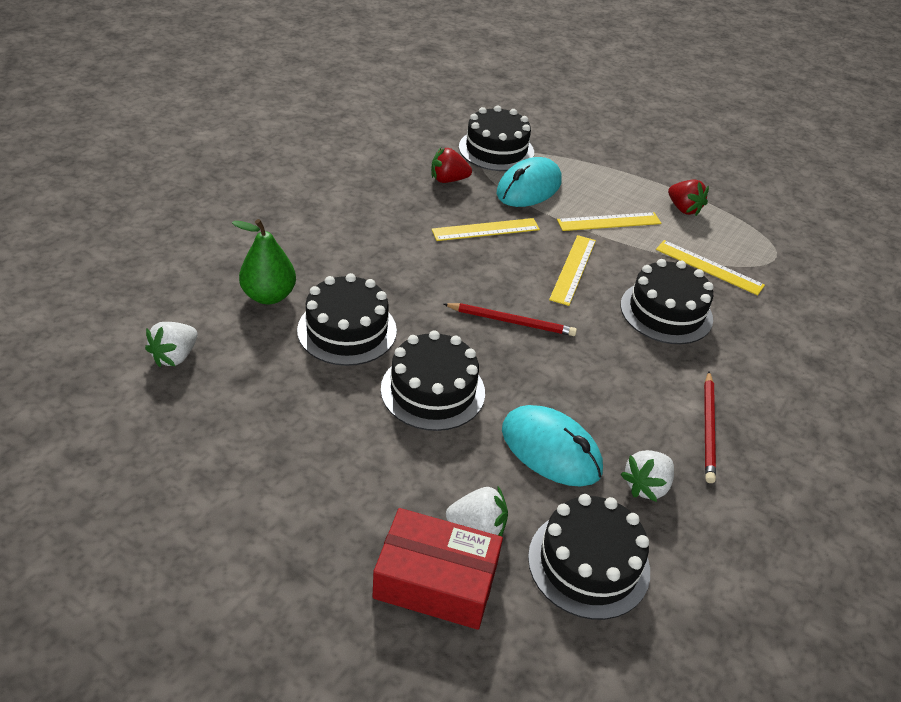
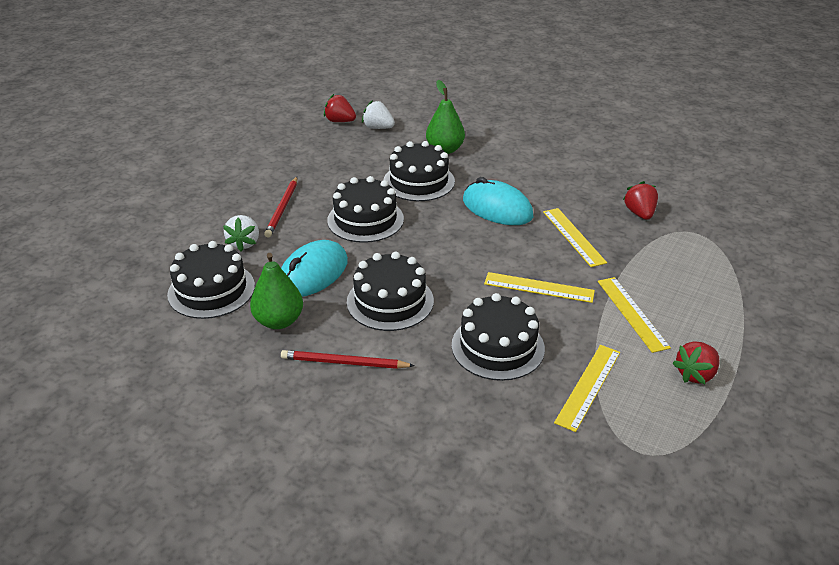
camera: 90 degrees right, 5 degrees down
(132, 400) = (340, 121): none -> red strawberry
(436, 580) = (206, 229): red box -> none
(496, 150) = (715, 239): black cake -> black cake (390, 301)
(511, 321) = (452, 253): red pencil -> red pencil (282, 208)
(528, 188) = (659, 260): turquoise mouse -> turquoise mouse (497, 208)
(646, 486) = (279, 321): white strawberry -> green pear

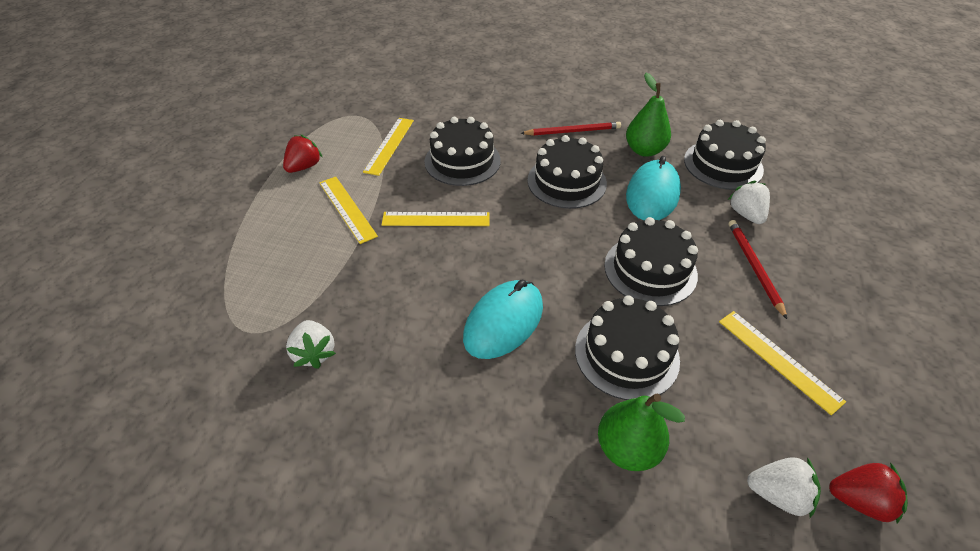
camera: 165 degrees right, 10 degrees up
(497, 208) = (503, 322): turquoise mouse -> turquoise mouse turned 75 degrees counterclockwise
(573, 236) = (403, 293): yellow ruler -> yellow ruler (778, 360)
(639, 213) = (314, 353): red strawberry -> white strawberry

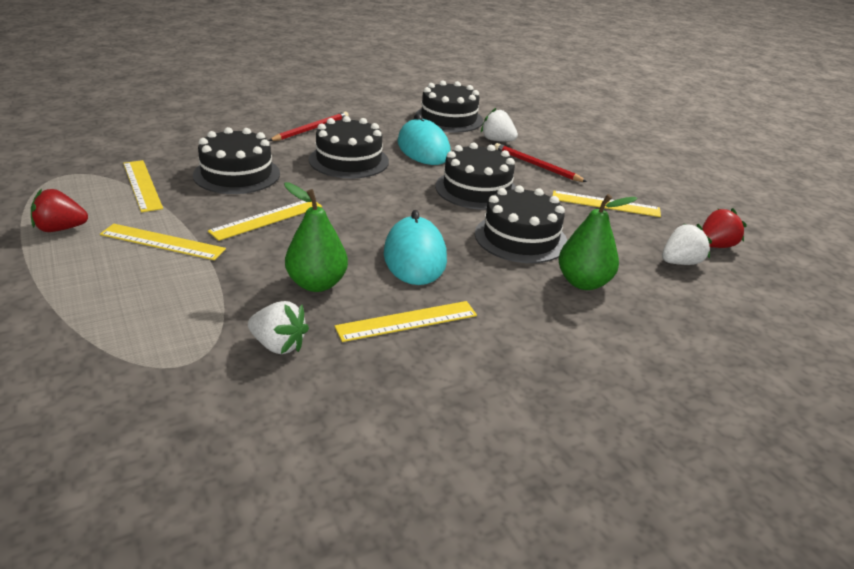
camera: 45 degrees left, 15 degrees down
(304, 167) = (60, 229): red strawberry -> red strawberry turned 90 degrees counterclockwise
(422, 389) = (407, 321): none -> yellow ruler
(644, 150) = (383, 126): green pear -> green pear (316, 284)

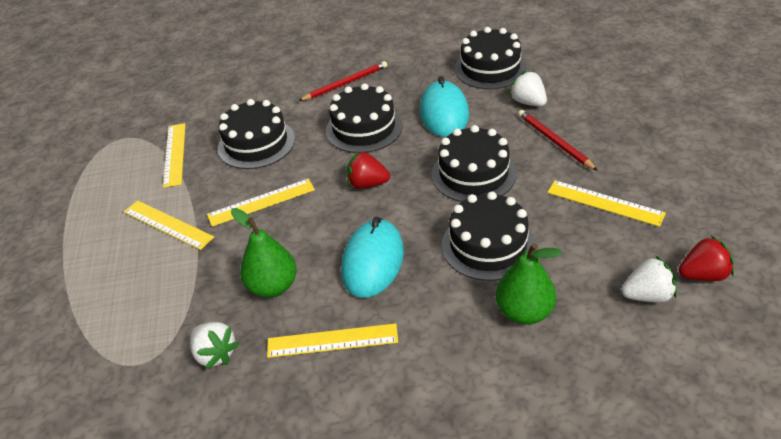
camera: 25 degrees right, 10 degrees up
(60, 229) = (98, 203): red strawberry -> red strawberry (367, 184)

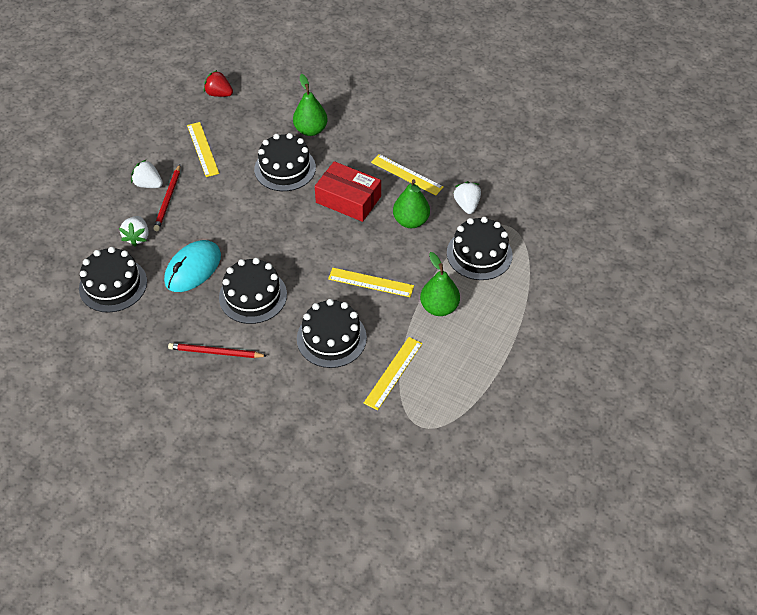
camera: 145 degrees left, 10 degrees up
(168, 224) = (439, 307): yellow ruler -> green pear
(367, 184) = (299, 249): red strawberry -> none
(373, 261) = (348, 199): turquoise mouse -> red box
(473, 174) = (237, 212): black cake -> black cake (479, 254)
(647, 295) = (253, 102): white strawberry -> white strawberry (148, 184)

